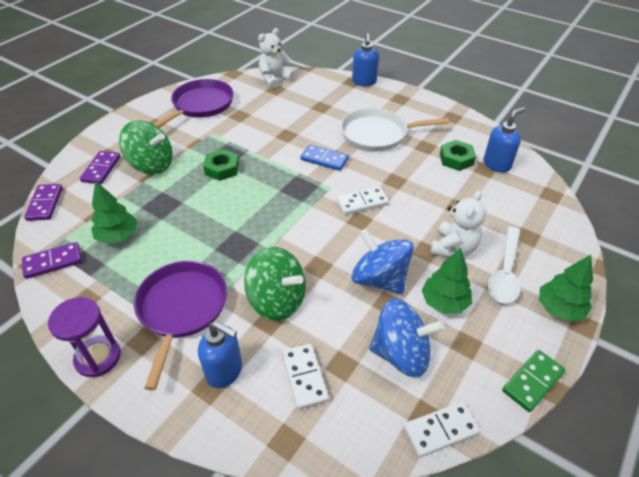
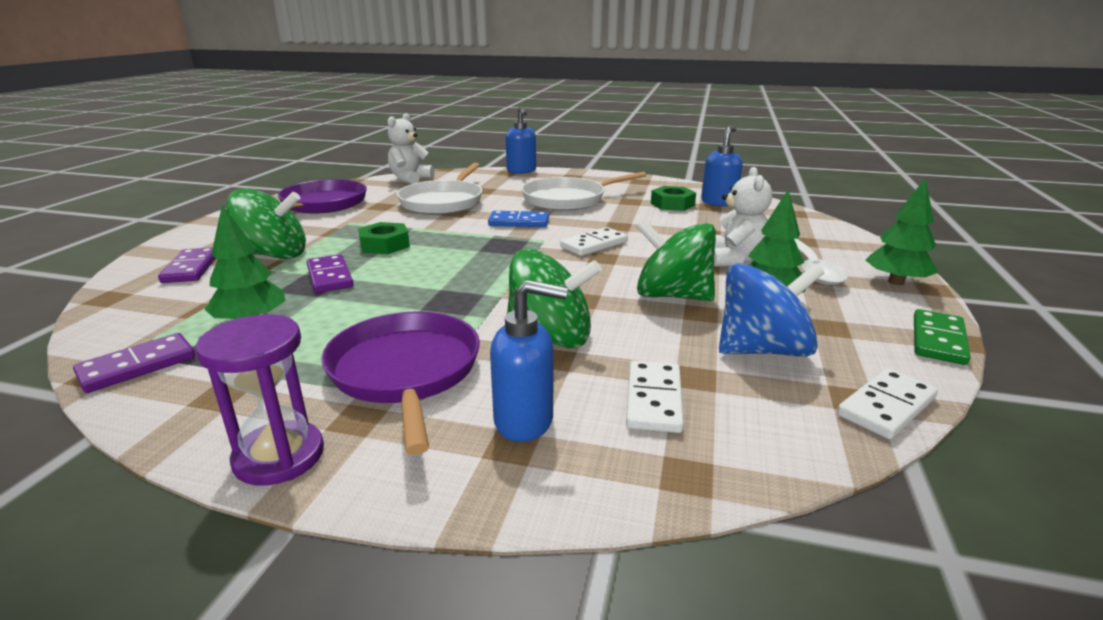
camera: 20 degrees left, 20 degrees down
(45, 204) = (99, 311): purple domino -> purple domino (329, 277)
(284, 118) = (443, 202): none -> white pan
(304, 377) = (653, 399): white domino -> white domino turned 45 degrees clockwise
(379, 279) = (672, 296): blue spinning top -> green spinning top

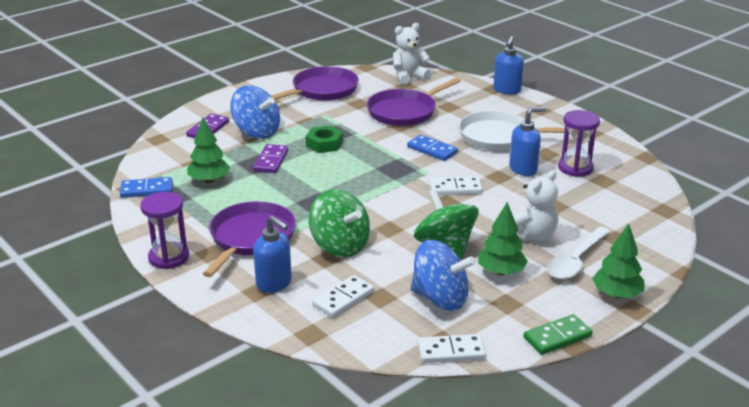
camera: 35 degrees right, 5 degrees up
(137, 366) = (147, 190): purple domino -> blue domino
(274, 255) = (256, 132): green spinning top -> blue spinning top
(443, 202) = (404, 111): white pan -> purple pan
(672, 204) = (575, 168): green nut -> purple hourglass
(718, 202) = (618, 178): blue soap dispenser -> blue soap dispenser (523, 169)

